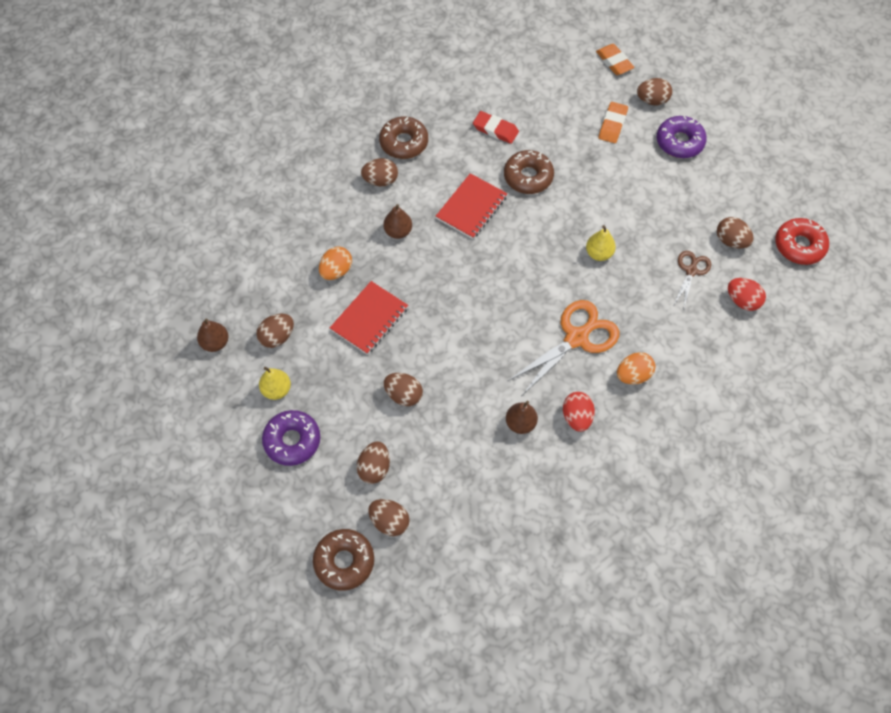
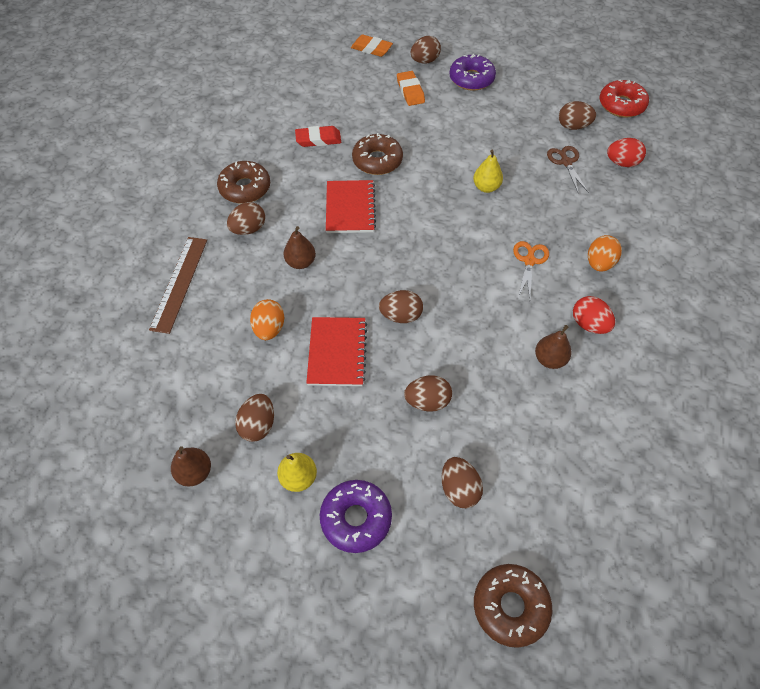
camera: 35 degrees left, 5 degrees down
(300, 196) = (179, 283): none -> brown ruler
(389, 521) = (518, 531): brown egg -> brown egg (401, 316)
(577, 338) = (529, 261): orange scissors -> orange scissors, size x0.56

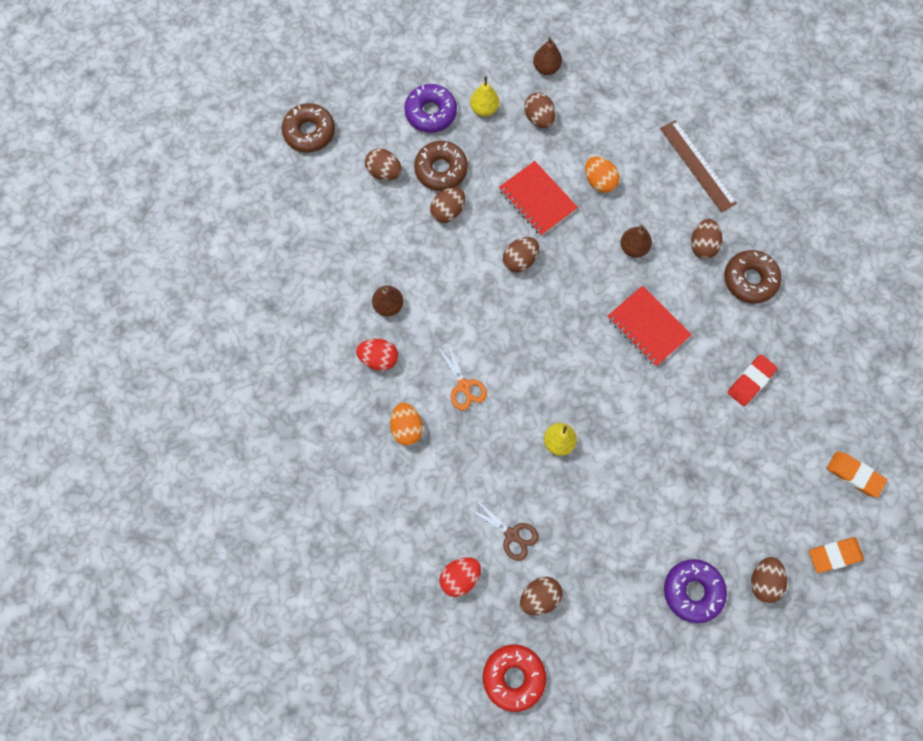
camera: 140 degrees right, 15 degrees up
(377, 160) = (676, 397): brown donut -> brown donut (441, 170)
(410, 91) = (733, 518): orange eraser -> orange eraser (854, 475)

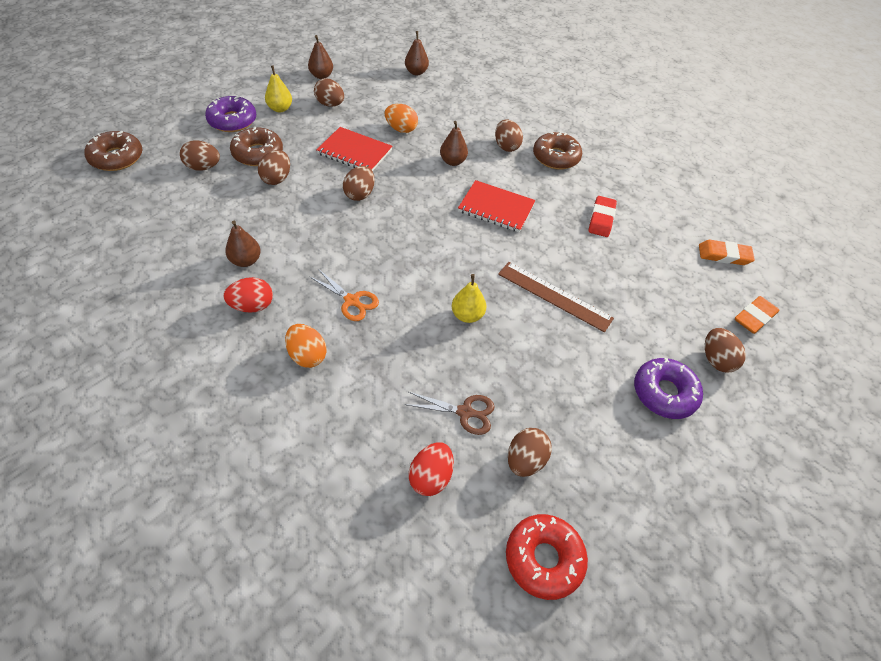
camera: 30 degrees left, 20 degrees down
(656, 93) = (416, 72): none -> brown pear
(698, 165) = (472, 103): brown ruler -> brown ruler (554, 296)

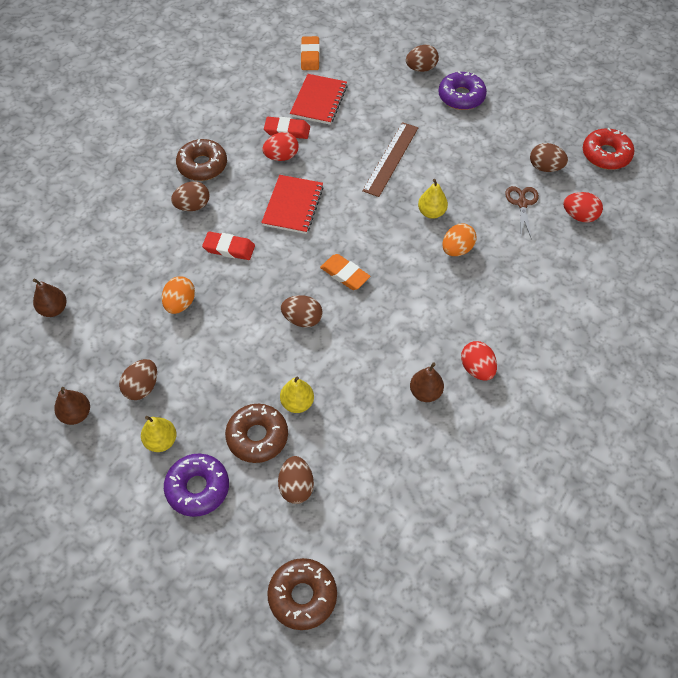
camera: 95 degrees left, 5 degrees up
(277, 179) = (297, 403): brown egg -> yellow pear
(307, 355) = (512, 312): orange egg -> orange egg (457, 249)
(352, 301) = (444, 294): orange scissors -> none
(355, 152) = (232, 339): red notebook -> red notebook (319, 101)
(453, 161) = (229, 248): brown pear -> red eraser
(563, 210) = (281, 157): none -> red egg
(754, 317) = (372, 45): orange eraser -> orange eraser (345, 274)

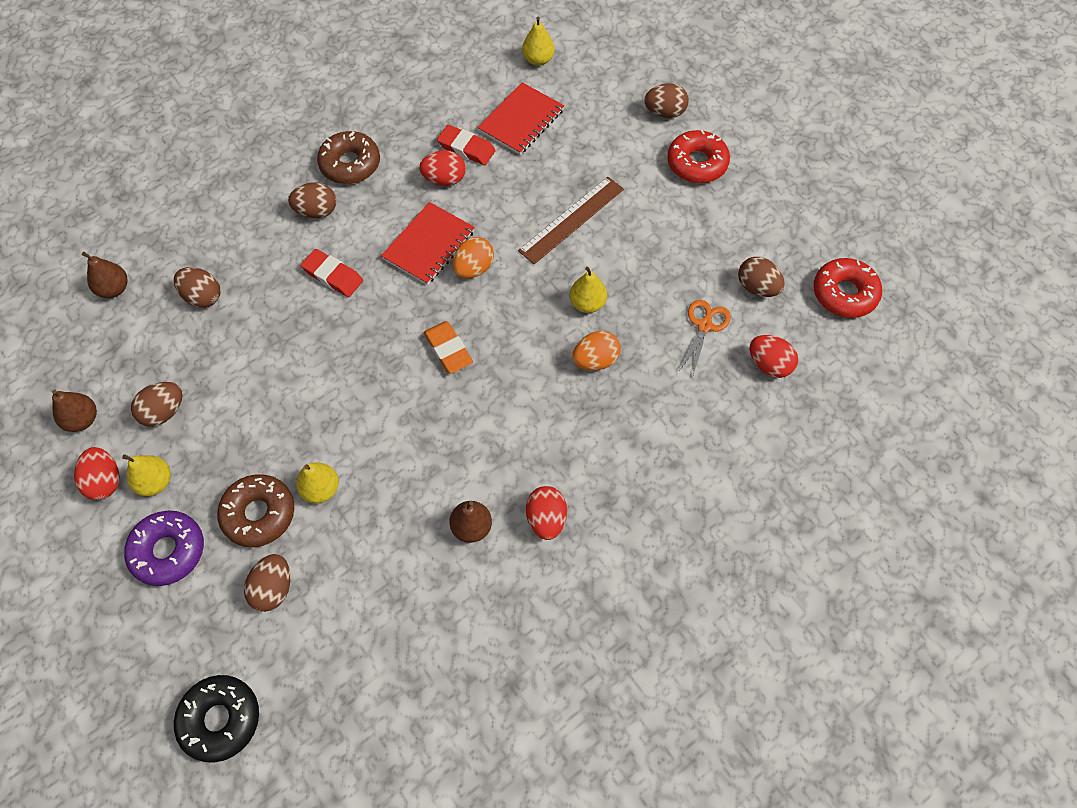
camera: 20 degrees right, 5 degrees up
(119, 454) = (105, 481): none -> red egg
(180, 303) = (249, 326): orange egg -> orange egg (474, 268)
(302, 319) = (374, 389): brown egg -> brown egg (203, 297)
(302, 596) = (220, 719): brown donut -> black donut
(310, 56) = (538, 60): orange eraser -> yellow pear
(461, 97) = (697, 163): purple donut -> red donut
(522, 203) = (705, 325): brown scissors -> orange scissors

